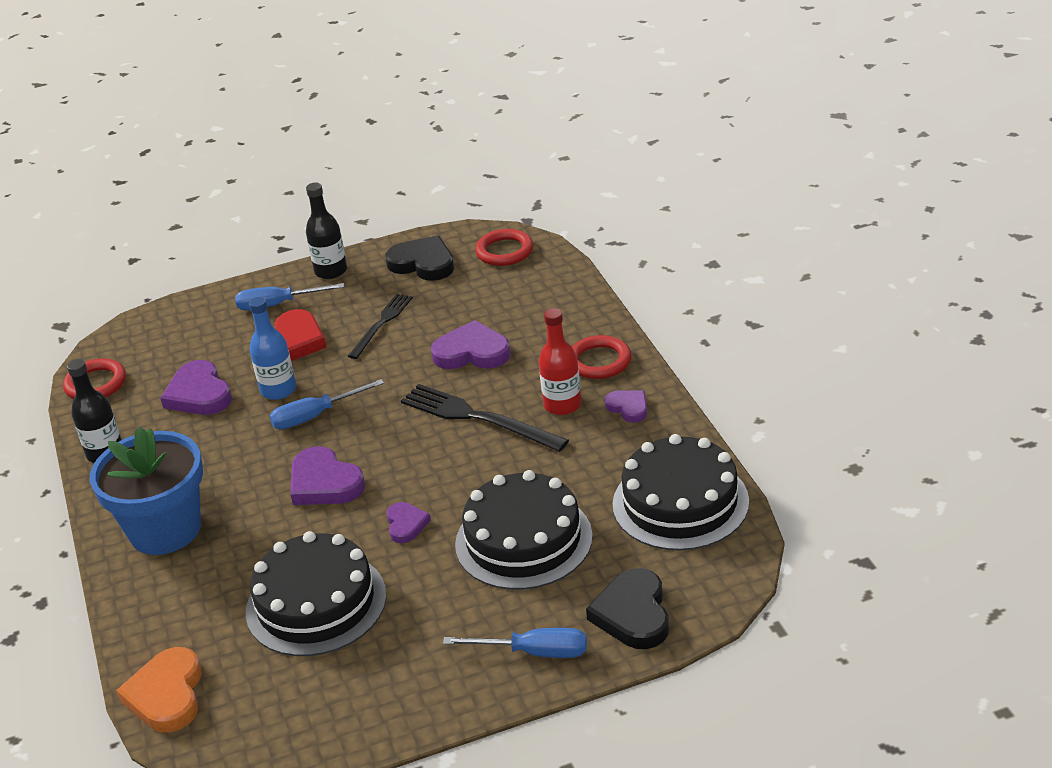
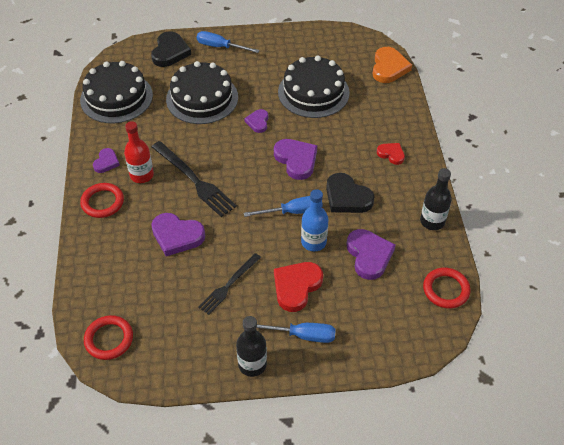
camera: 170 degrees left, 15 degrees up
(165, 530) = (391, 154): blue flower pot -> red heart
(423, 263) = (176, 347): black heart -> black heart (347, 197)
(628, 407) = (106, 162): purple heart -> purple heart turned 135 degrees counterclockwise

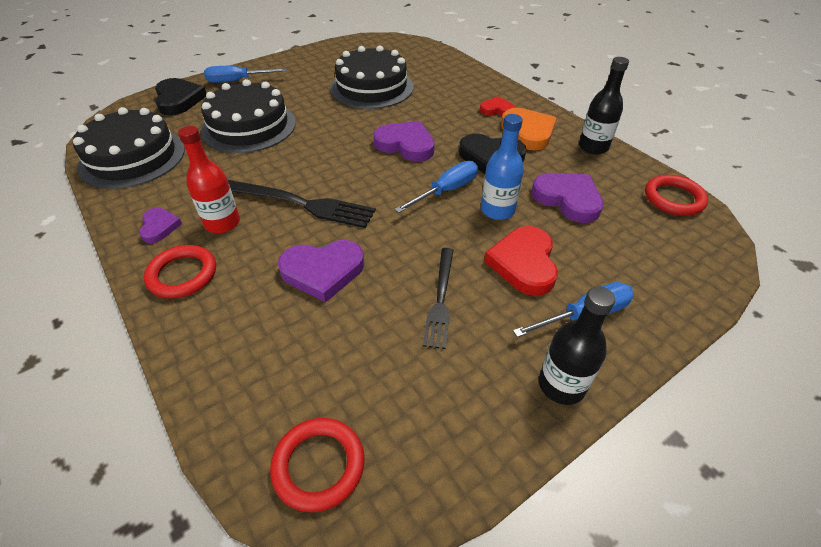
camera: 30 degrees left, 5 degrees down
(258, 122) = (333, 127): purple heart -> none
(389, 68) = (427, 52): orange heart -> orange heart (528, 132)

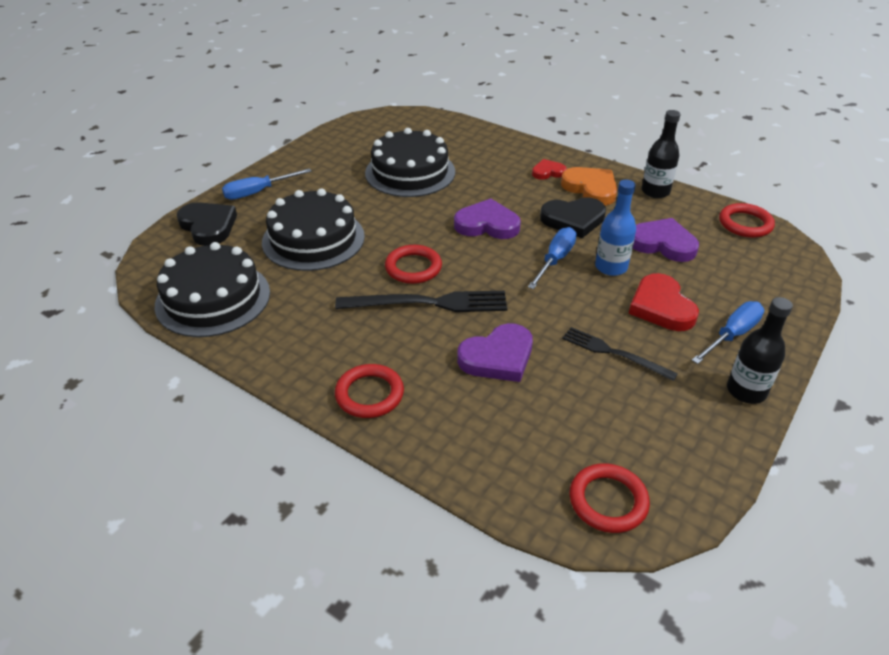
camera: 20 degrees left, 5 degrees down
(159, 227) = (307, 358): purple heart -> none
(222, 223) = (368, 339): red bottle -> none
(311, 168) = (413, 267): none -> red ring
(440, 299) = (614, 353): black fork -> black fork turned 135 degrees clockwise

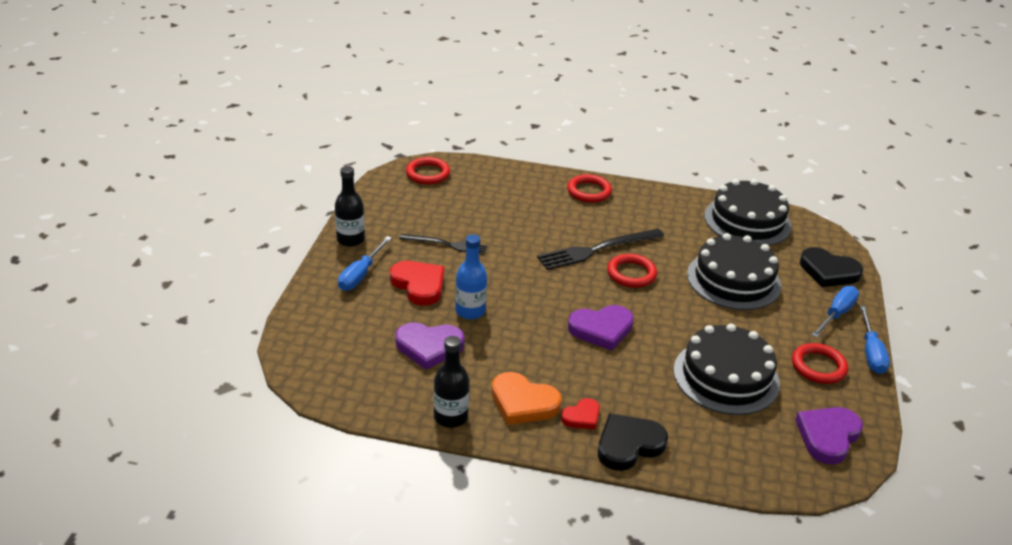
camera: 155 degrees right, 5 degrees down
(498, 357) = (524, 226): purple heart -> purple heart (828, 436)
(555, 260) = (521, 307): blue screwdriver -> blue screwdriver (871, 352)
(573, 220) = (524, 354): black heart -> black heart (628, 445)
(745, 224) = (347, 393): red ring -> red ring (818, 366)

